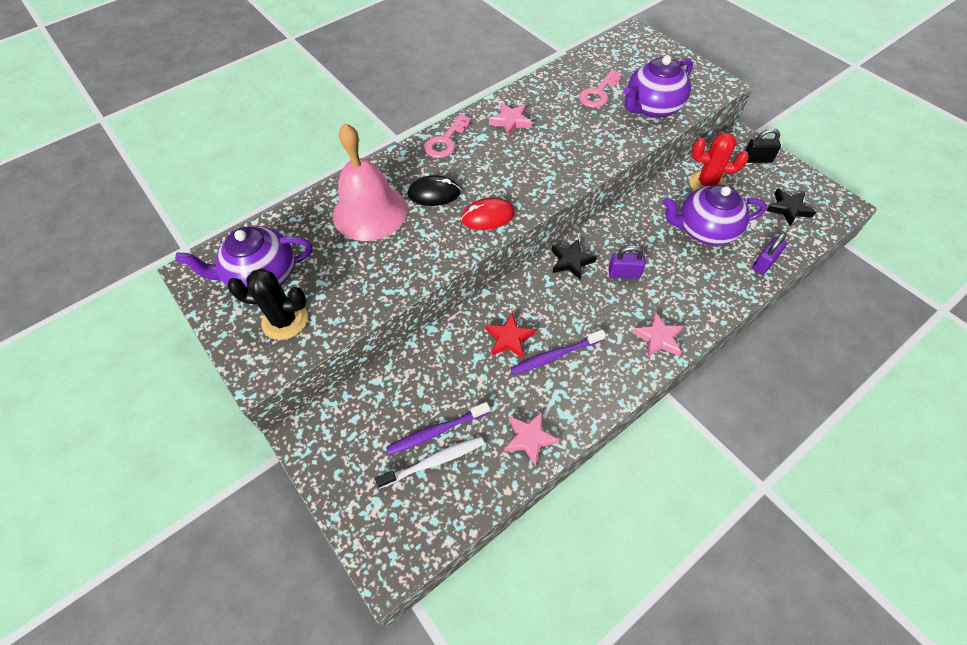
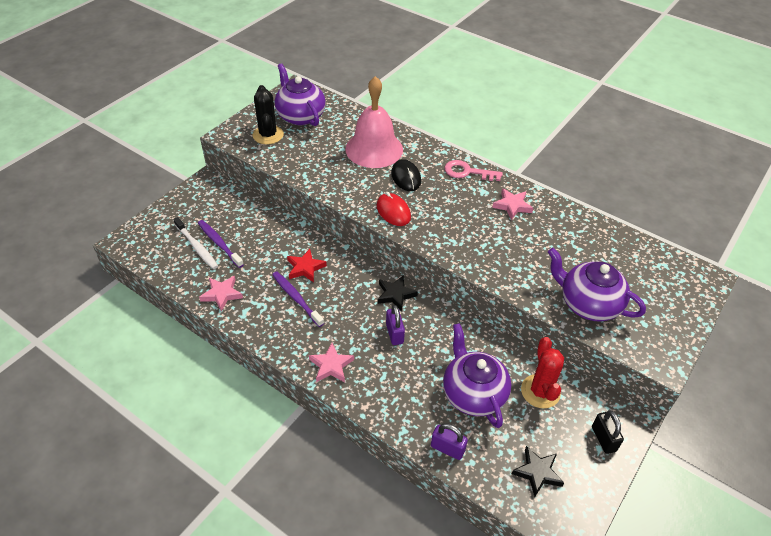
camera: 70 degrees right, 10 degrees down
(599, 93) = (586, 260): pink key -> none

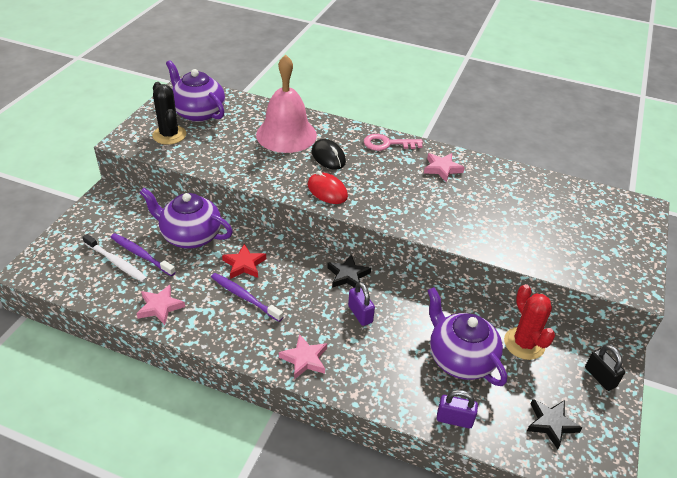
camera: 15 degrees left, 5 degrees down
(588, 304) = (548, 248): purple teapot -> purple teapot (190, 236)

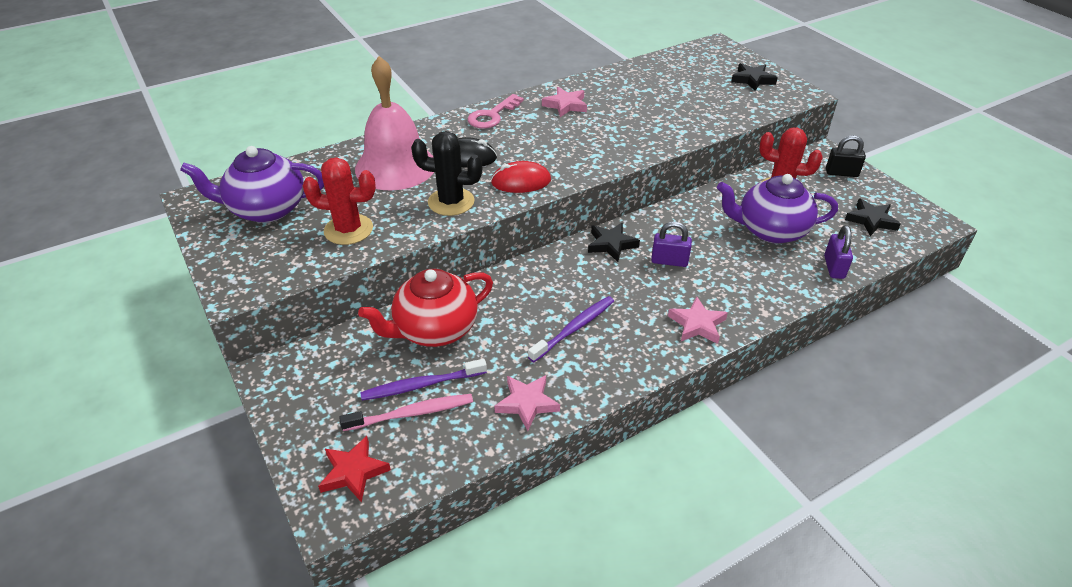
camera: 50 degrees left, 0 degrees up
(116, 262) = (411, 413): white toothbrush -> pink toothbrush
(169, 135) = (279, 249): black cactus -> black cactus (451, 202)
(190, 236) = (435, 329): purple teapot -> red teapot
(208, 149) = (348, 230): none -> red cactus
(244, 264) = (525, 307): red star -> red star (353, 472)
(244, 297) = (574, 328): purple toothbrush -> purple toothbrush turned 150 degrees clockwise
(454, 419) = (834, 267): purple padlock -> purple padlock turned 45 degrees counterclockwise
(616, 249) = (752, 80): none -> black star

